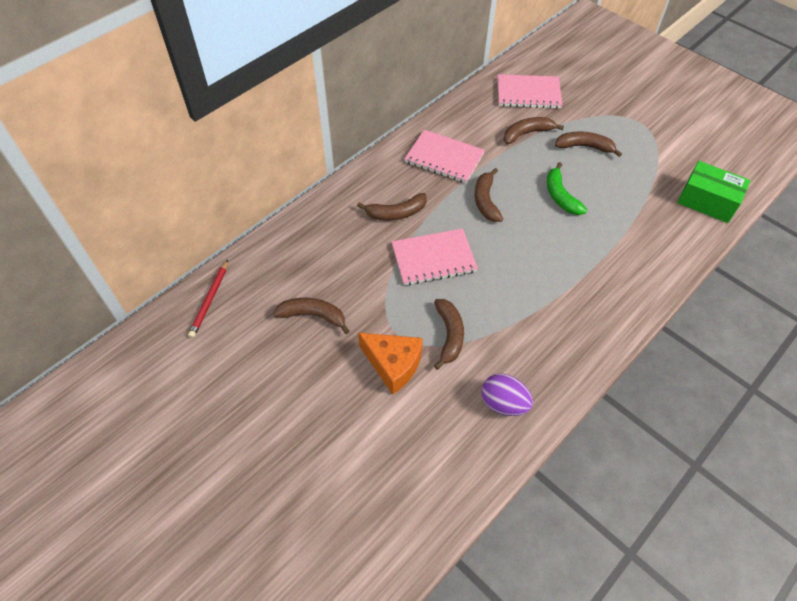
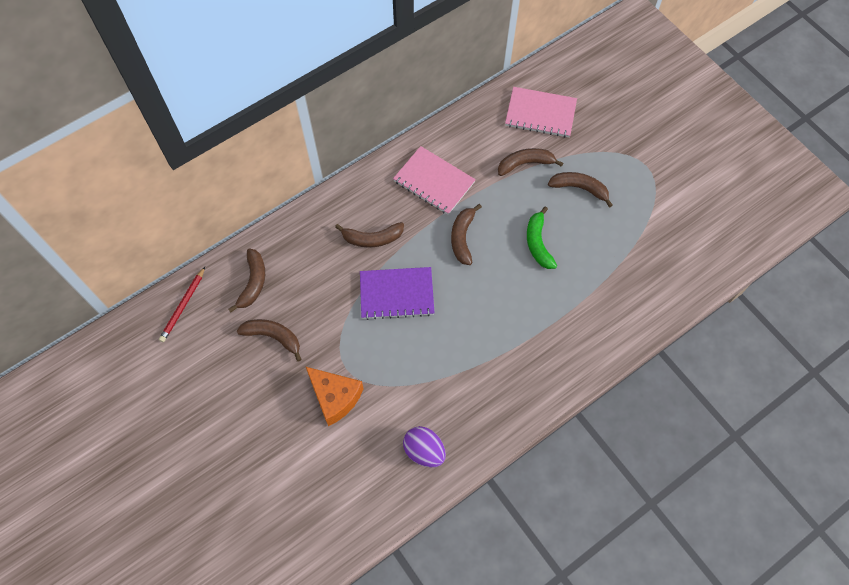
camera: 10 degrees right, 10 degrees up
(433, 258) = (396, 294): pink notebook -> purple notebook
(449, 335) = (392, 376): brown banana -> brown banana (253, 282)
(707, 201) = (684, 271): green box -> none

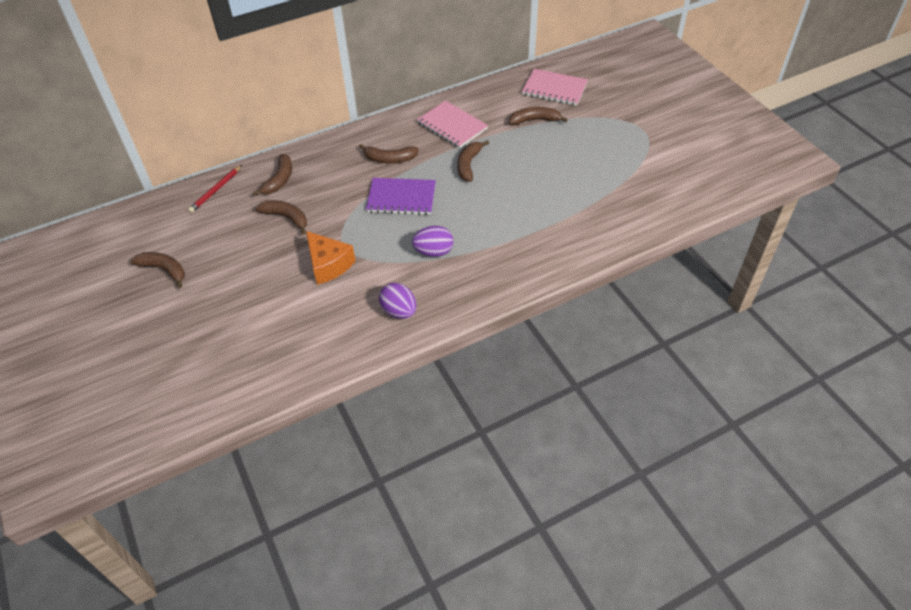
camera: 10 degrees right, 15 degrees down
(446, 366) = (434, 252): none -> purple egg
(538, 243) = (535, 174): green banana -> none
(579, 188) = (580, 140): brown banana -> brown banana (164, 270)

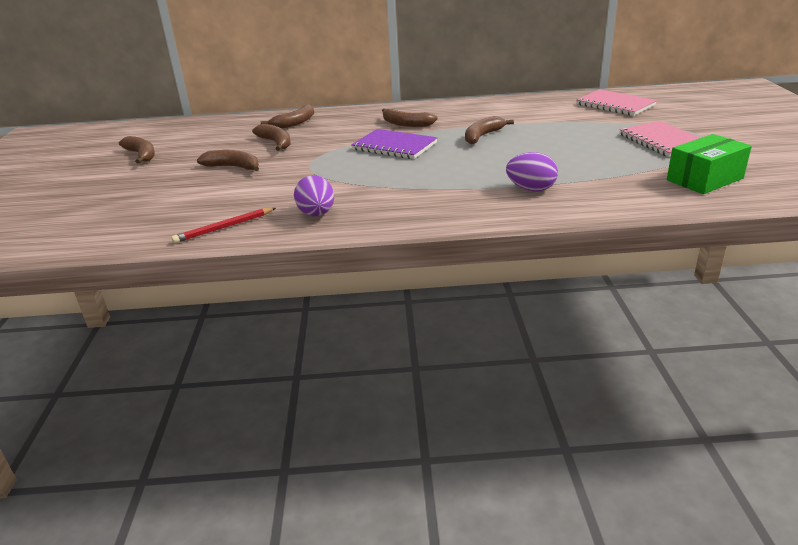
camera: 25 degrees right, 20 degrees down
(216, 190) = (236, 122): red pencil -> red pencil (224, 227)
(328, 265) = (281, 174): orange cheese -> none
(434, 252) = (393, 182): purple egg -> purple egg (531, 189)
(452, 126) = (486, 113): pink notebook -> pink notebook (663, 141)
(534, 120) = (578, 119): brown banana -> brown banana (233, 167)
(660, 189) = (704, 179): none -> green box

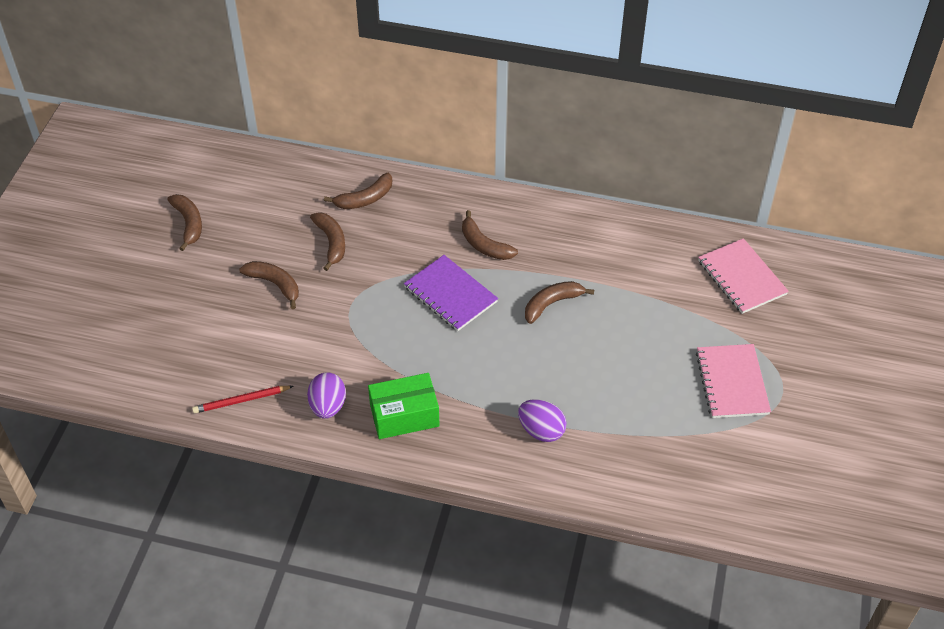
camera: 15 degrees right, 20 degrees up
(704, 179) = (715, 471): green box -> green box (404, 415)

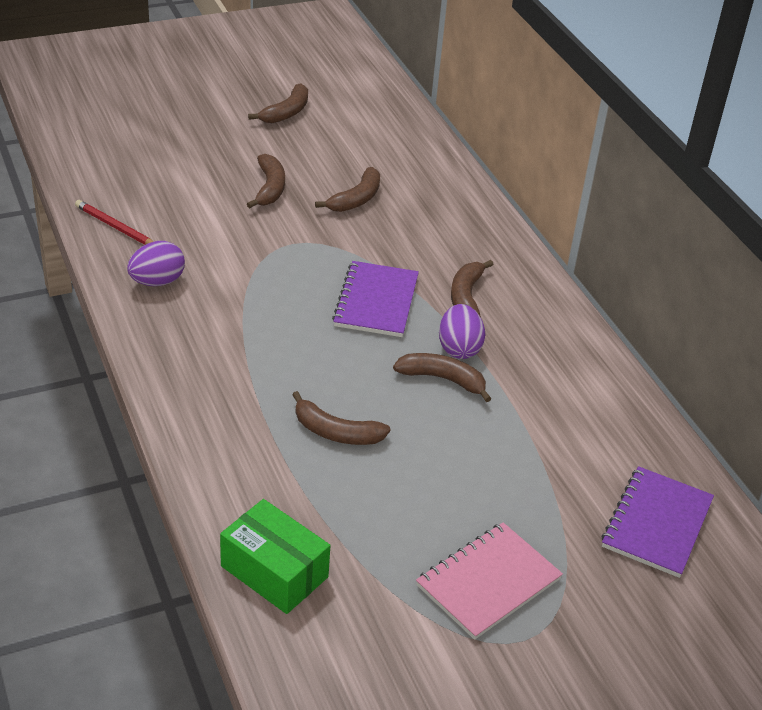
camera: 50 degrees right, 10 degrees down
(365, 199) = (433, 196): brown banana -> brown banana (336, 432)
(404, 415) = (192, 336): green box -> green box (274, 571)
(541, 431) = (263, 445): purple egg -> purple egg (459, 348)
(741, 278) = (657, 523): pink notebook -> purple notebook

